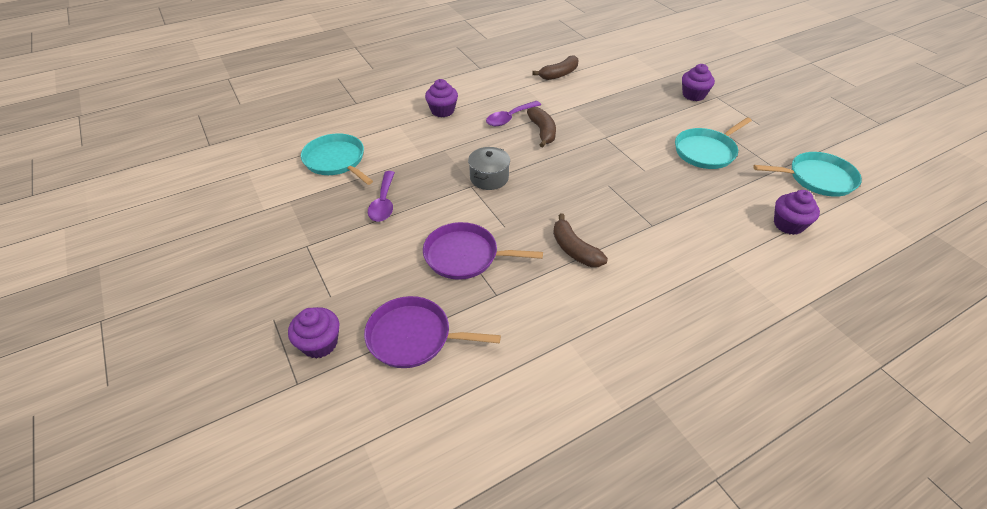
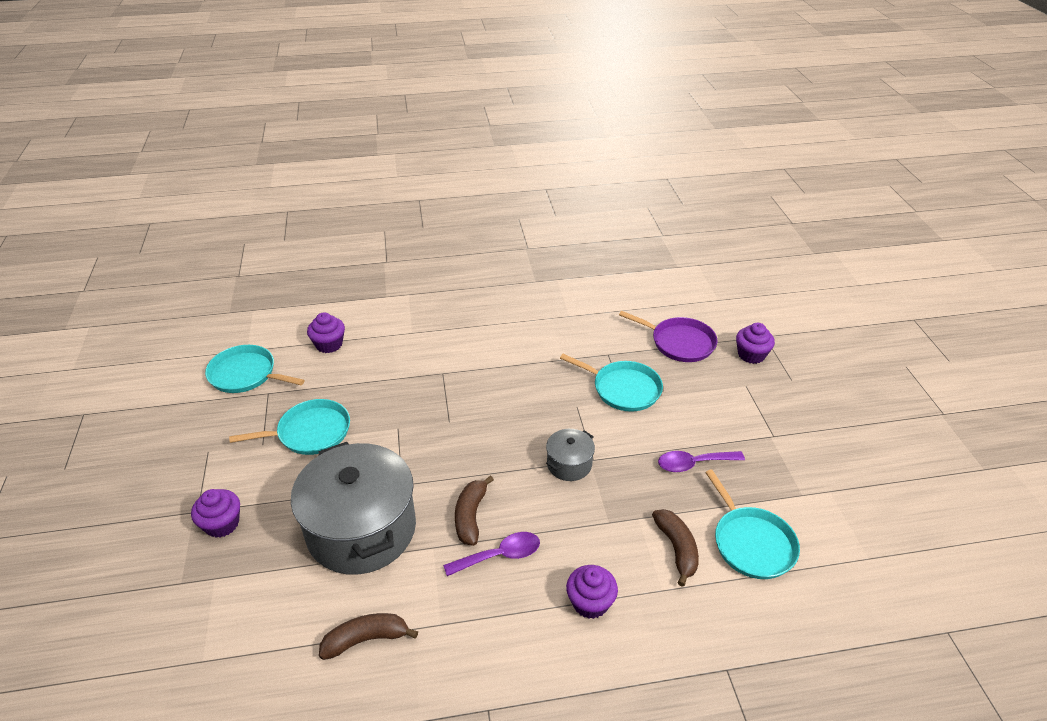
camera: 160 degrees left, 5 degrees down
(383, 203) = (694, 463): purple spoon -> purple spoon turned 120 degrees counterclockwise
(465, 256) = (623, 389): purple pan -> turquoise pan
(574, 249) = (526, 370): brown banana -> brown banana (677, 549)
(607, 111) = (361, 529): none -> grey pot

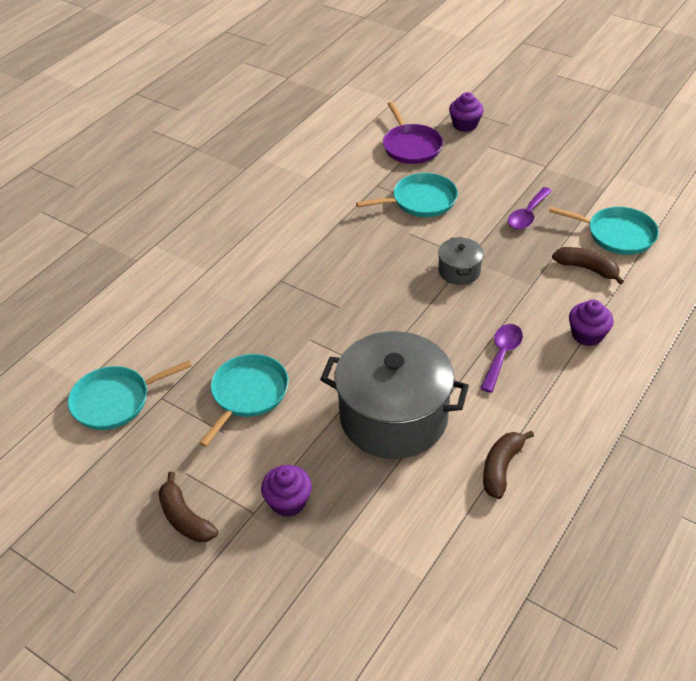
camera: 45 degrees left, 5 degrees up
(329, 344) = (151, 327): purple cupcake -> none
(471, 516) = (449, 349): brown banana -> brown banana (185, 518)
(679, 342) = (411, 146): purple pan -> purple pan turned 90 degrees clockwise

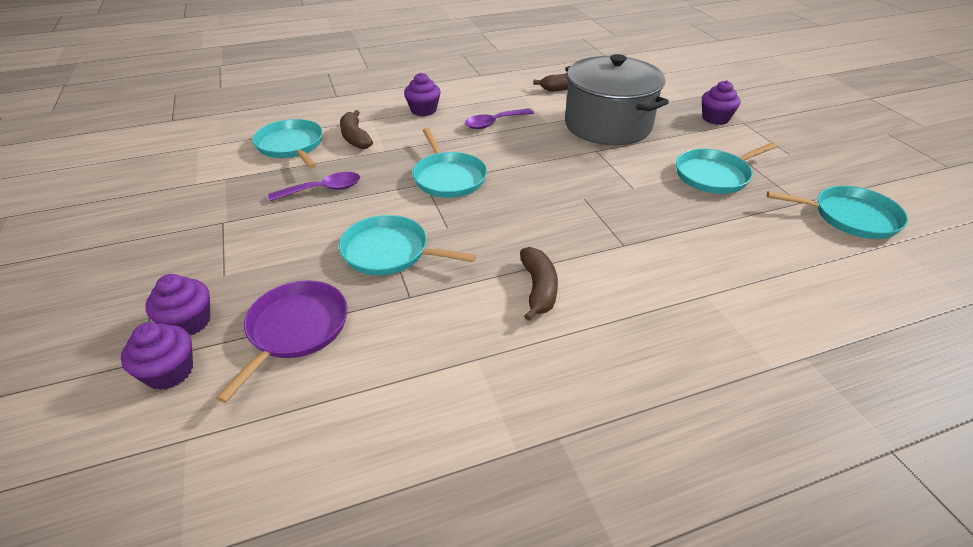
camera: 145 degrees left, 5 degrees down
(185, 518) = (796, 135): brown banana -> brown banana (538, 289)
(438, 110) = (169, 372): none -> purple cupcake
(459, 271) = (448, 177): grey pot -> turquoise pan

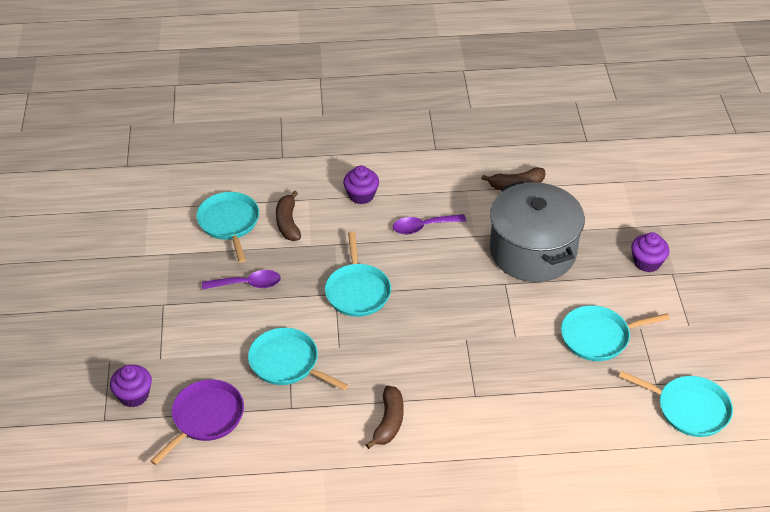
camera: 15 degrees right, 5 degrees up
(169, 372) = (120, 432): purple cupcake -> none

